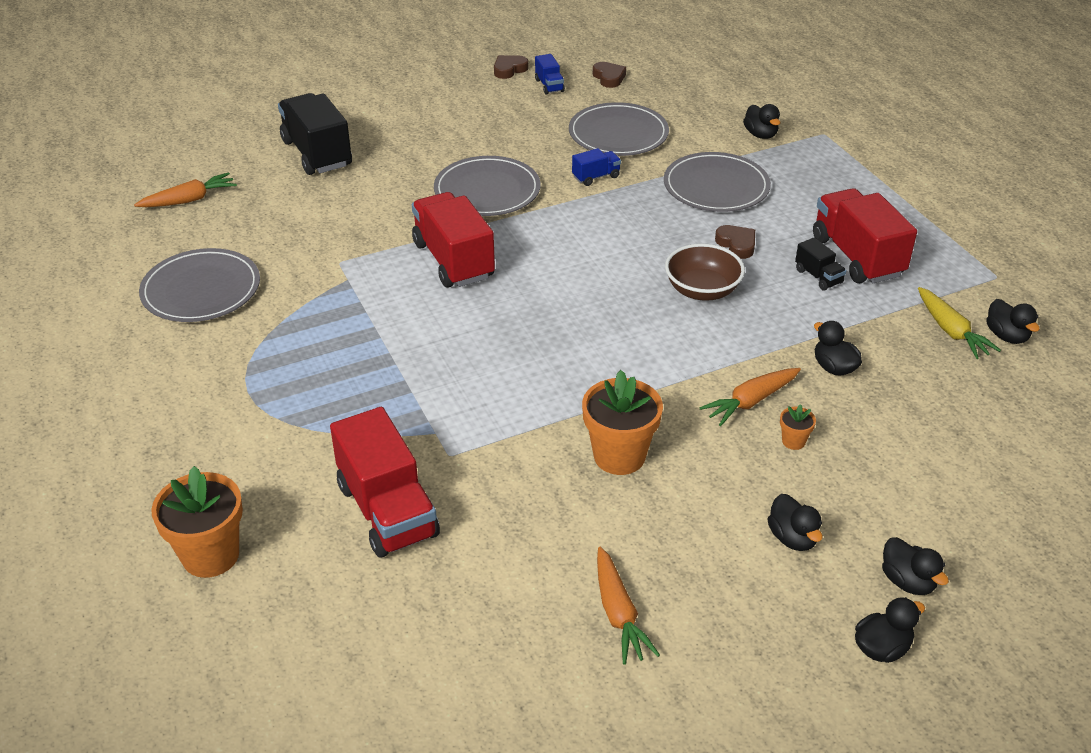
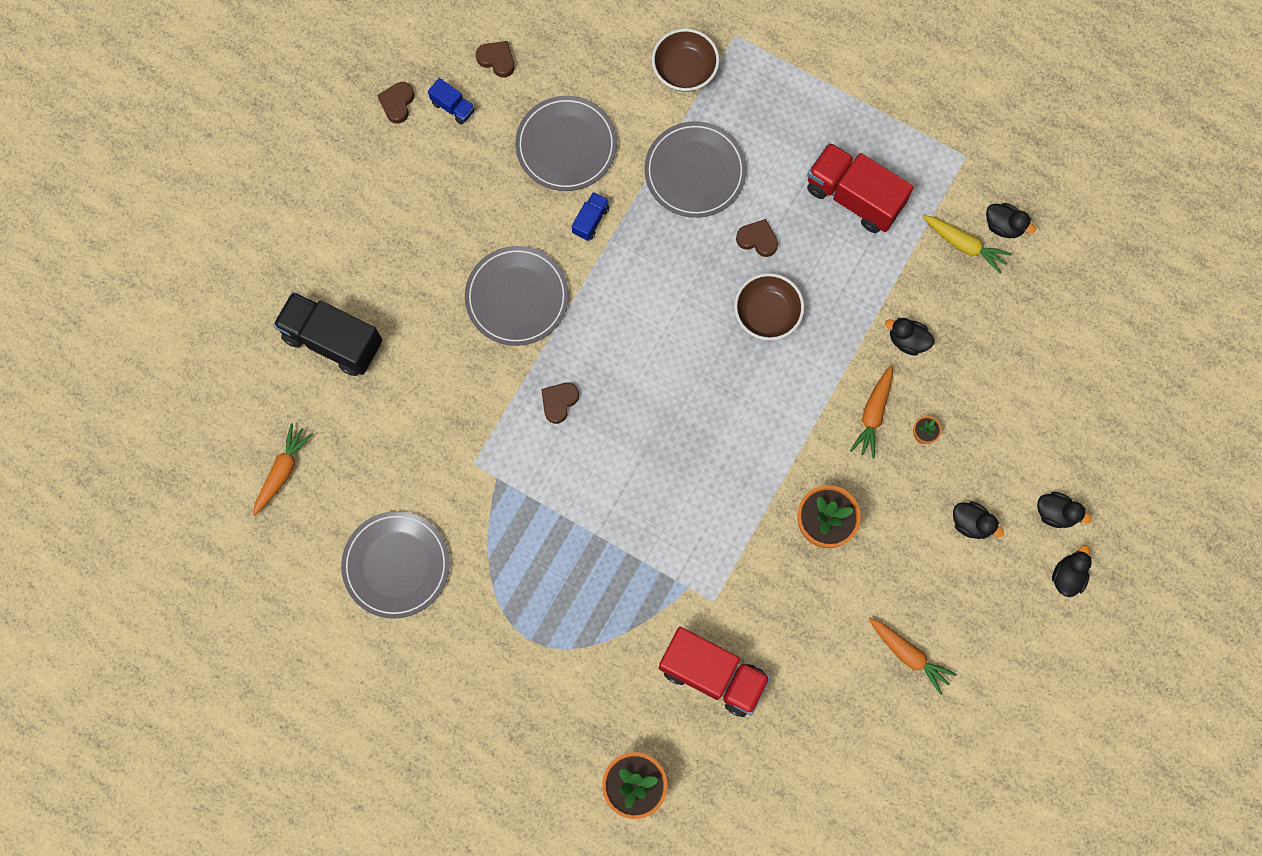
camera: 35 degrees left, 35 degrees up
(453, 260) = (559, 402): red truck -> brown heart
(760, 135) = (684, 70): black duck -> brown bowl
(818, 276) = (840, 241): black truck -> none

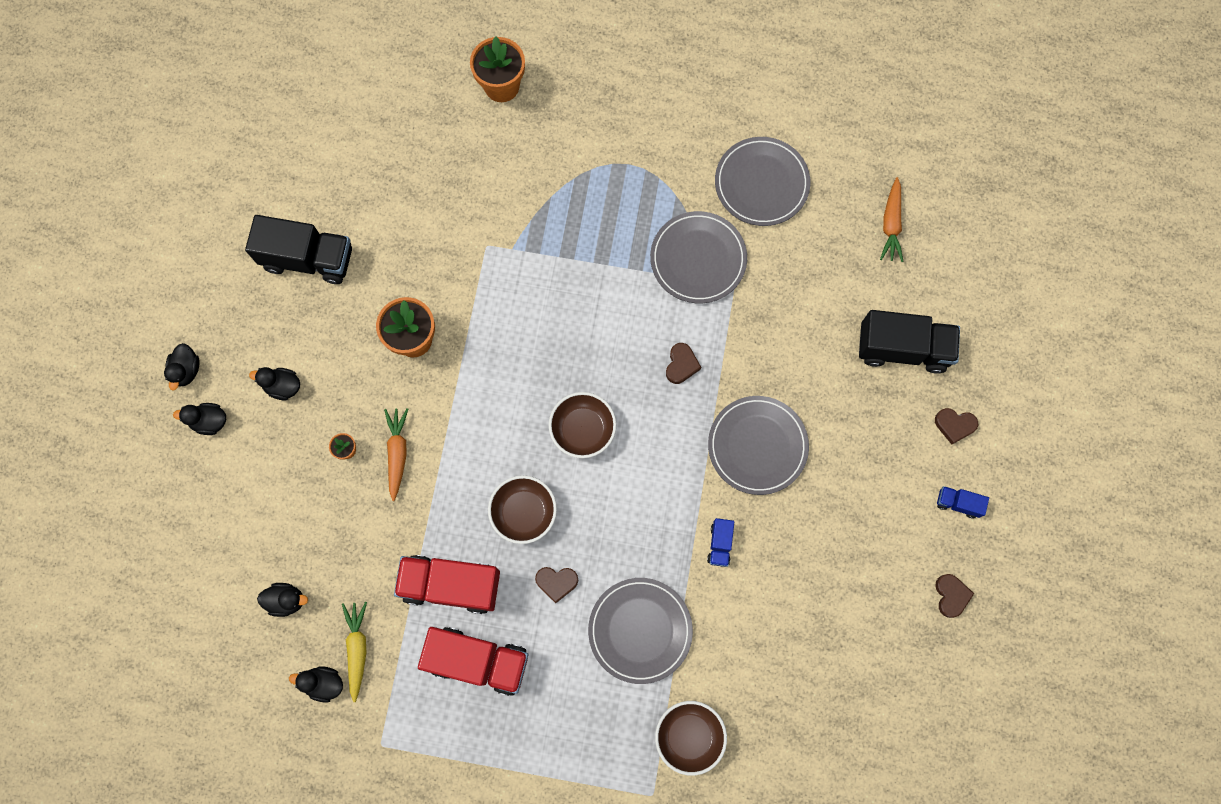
camera: 160 degrees right, 0 degrees up
(453, 107) = (897, 611): blue truck -> blue truck (957, 503)
(497, 60) = (877, 678): brown heart -> brown heart (954, 425)
(566, 145) = (773, 612): grey plate -> grey plate (698, 259)
(681, 373) = (583, 429): none -> brown bowl
(712, 674) = (468, 188): red truck -> red truck (451, 585)
(907, 340) = (385, 533): black duck -> black duck (286, 600)
(908, 655) = (308, 259): orange carrot -> black truck
(964, 245) = (357, 649): yellow carrot -> yellow carrot turned 75 degrees clockwise

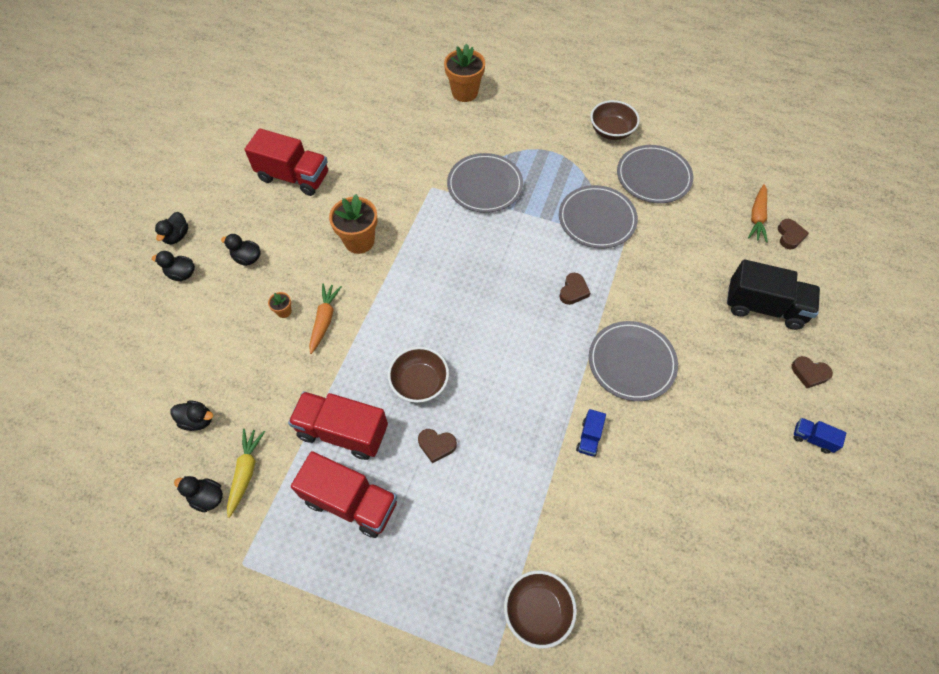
camera: 10 degrees right, 15 degrees down
(308, 259) = (294, 177): black truck -> red truck
(583, 429) = (482, 326): brown bowl -> brown bowl (611, 131)
(640, 630) = (505, 501): grey plate -> grey plate (485, 185)
(951, 595) = (805, 520): brown heart -> brown heart (789, 236)

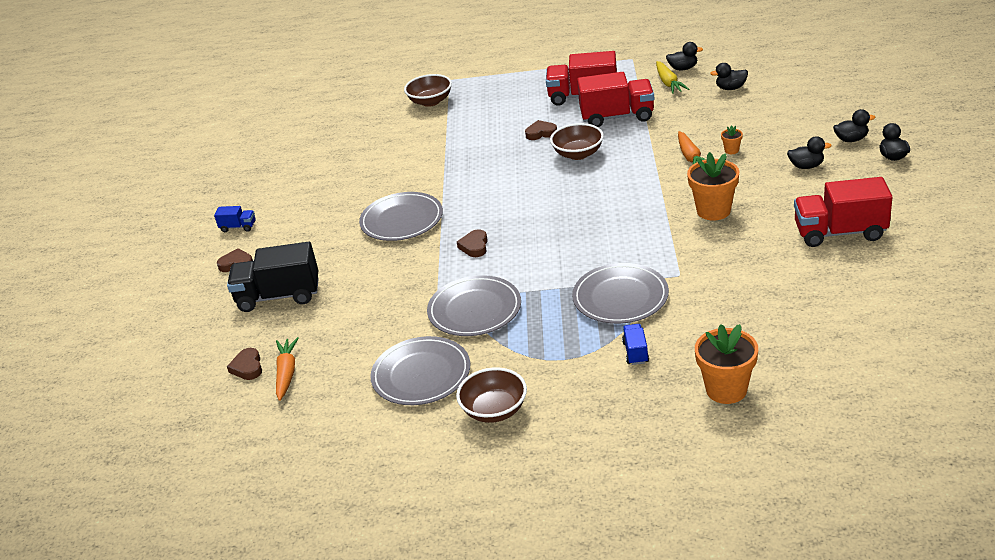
camera: 165 degrees right, 25 degrees down
(589, 437) = (424, 172): blue truck -> blue truck (635, 352)

